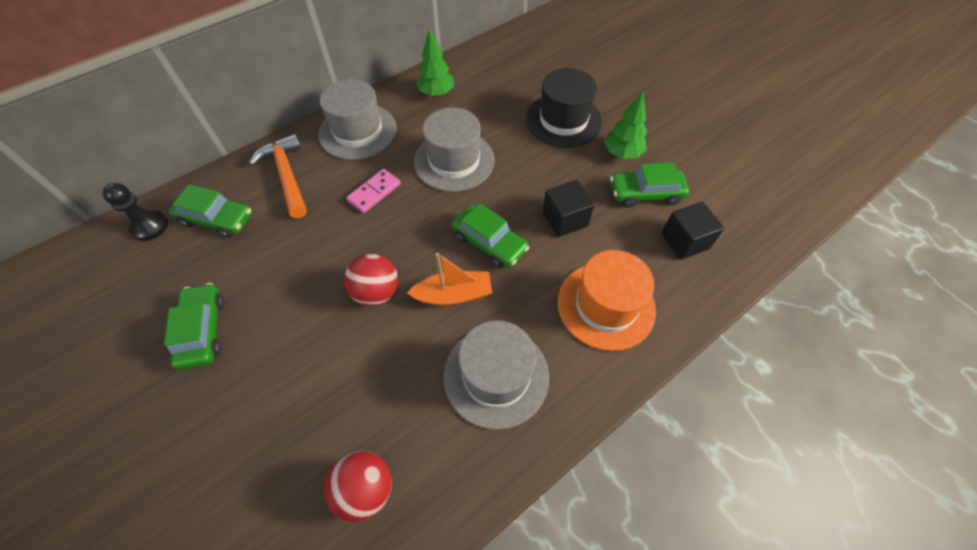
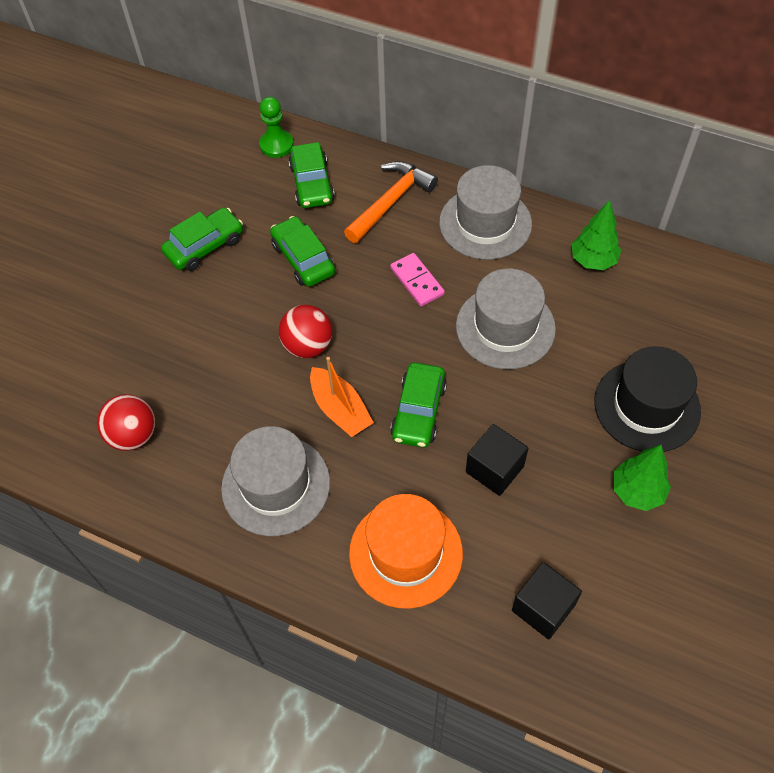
camera: 65 degrees right, 0 degrees up
(150, 226) = (276, 145): black pawn -> green pawn
(374, 192) = (417, 281): pink domino -> pink domino turned 45 degrees clockwise
(645, 193) = (588, 540): green car -> green car (303, 259)

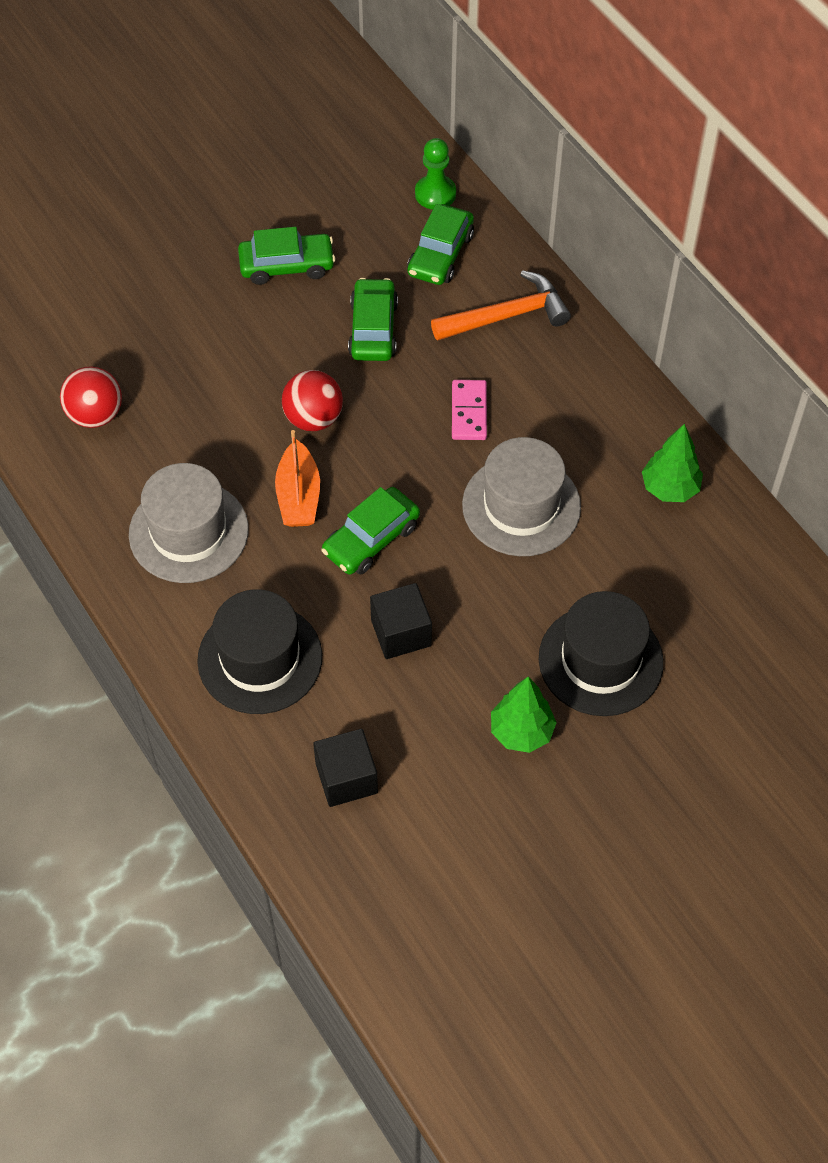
camera: 30 degrees right, 0 degrees up
(406, 553) = (260, 658): orange hat -> black hat
(485, 223) = (587, 389): grey hat -> none

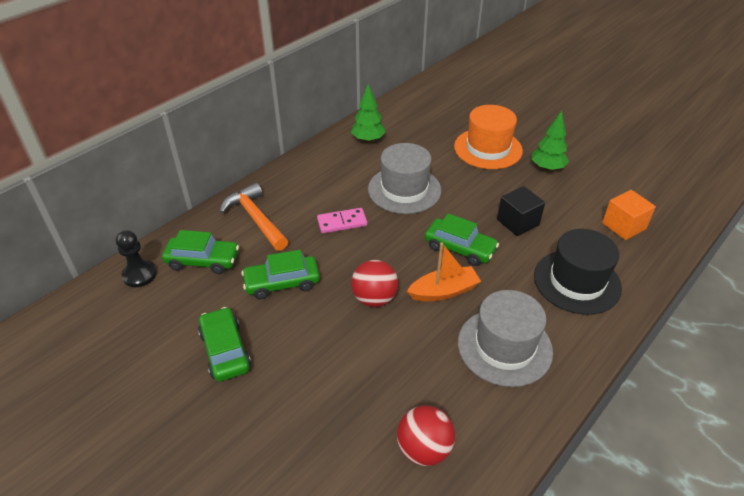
camera: 105 degrees left, 15 degrees down
(346, 778) = (623, 226): black cube -> orange cube
(435, 194) = (139, 275): green pawn -> black pawn
(600, 660) = (488, 148): black hat -> orange hat

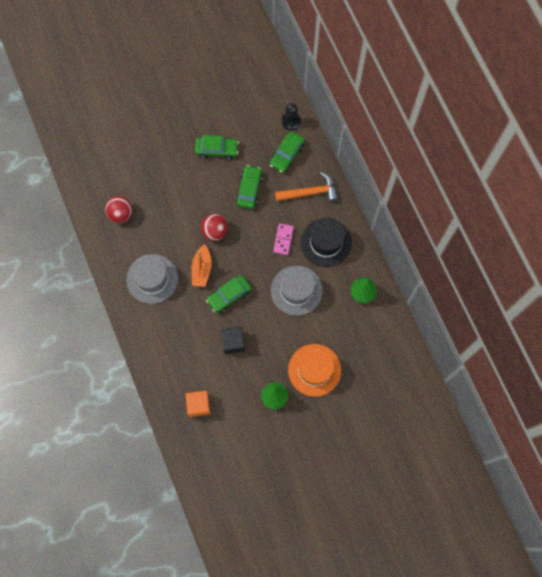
camera: 115 degrees right, 30 degrees up
(577, 281) = (172, 344): black hat -> black hat (326, 242)

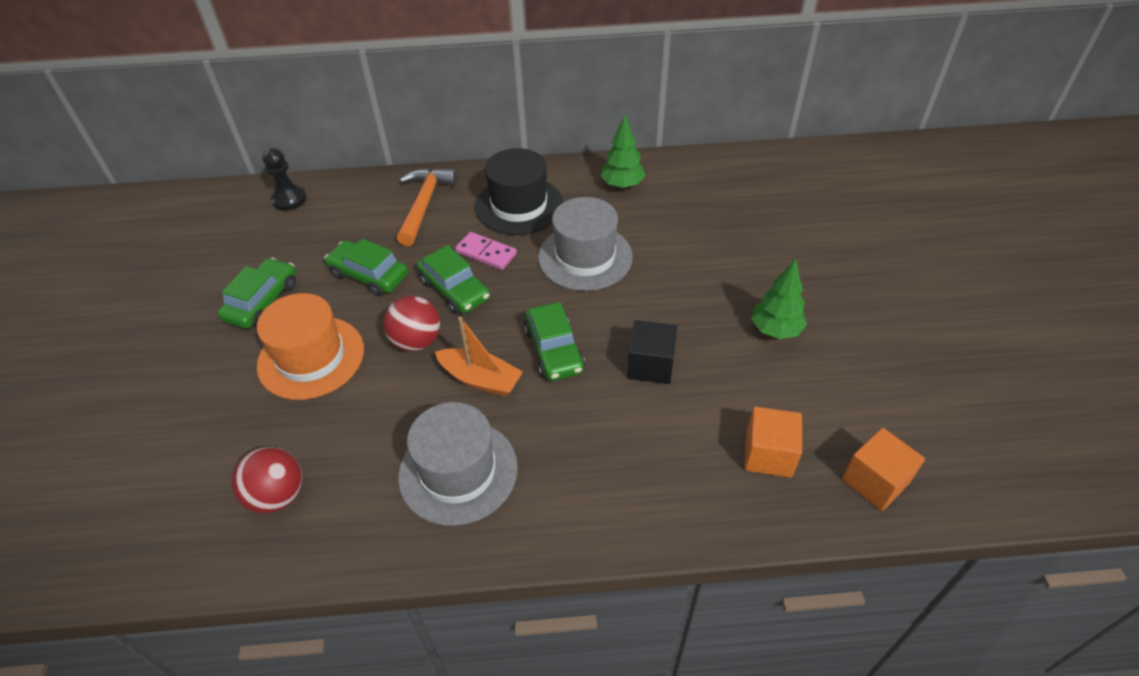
camera: 70 degrees left, 25 degrees down
(198, 452) = (875, 481): none -> orange cube
(287, 155) = (341, 216): green car -> green car (455, 289)
(314, 370) = (737, 266): orange hat -> orange hat (311, 357)

